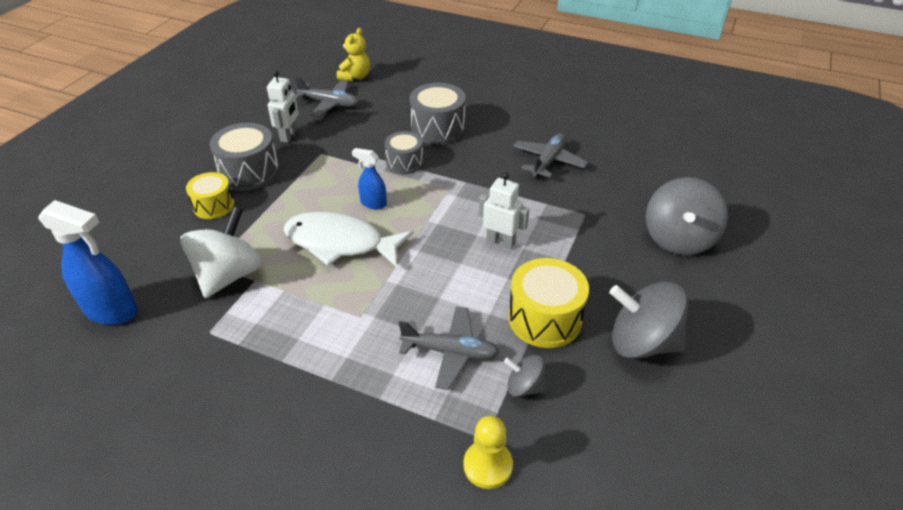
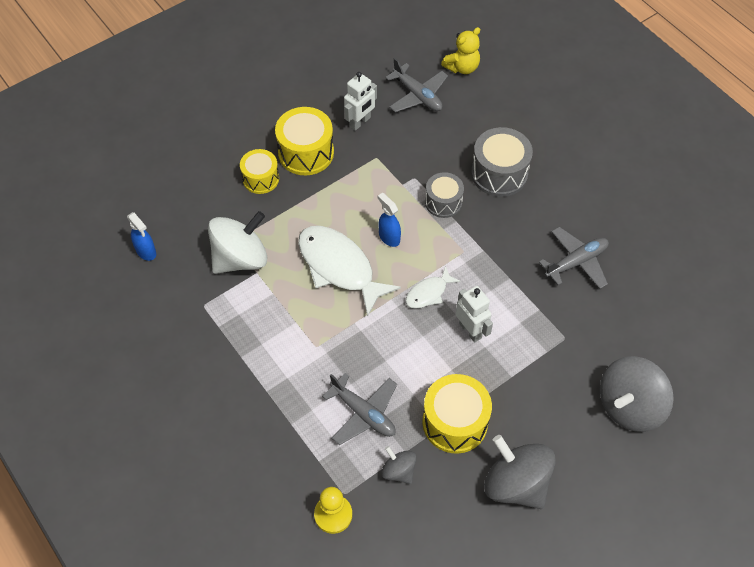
camera: 30 degrees right, 15 degrees up
(112, 311) = (146, 252): blue spray bottle -> blue spray bottle, size x0.56
(249, 172) = (306, 153): grey drum -> yellow drum
(441, 229) = (428, 293): none -> white fish

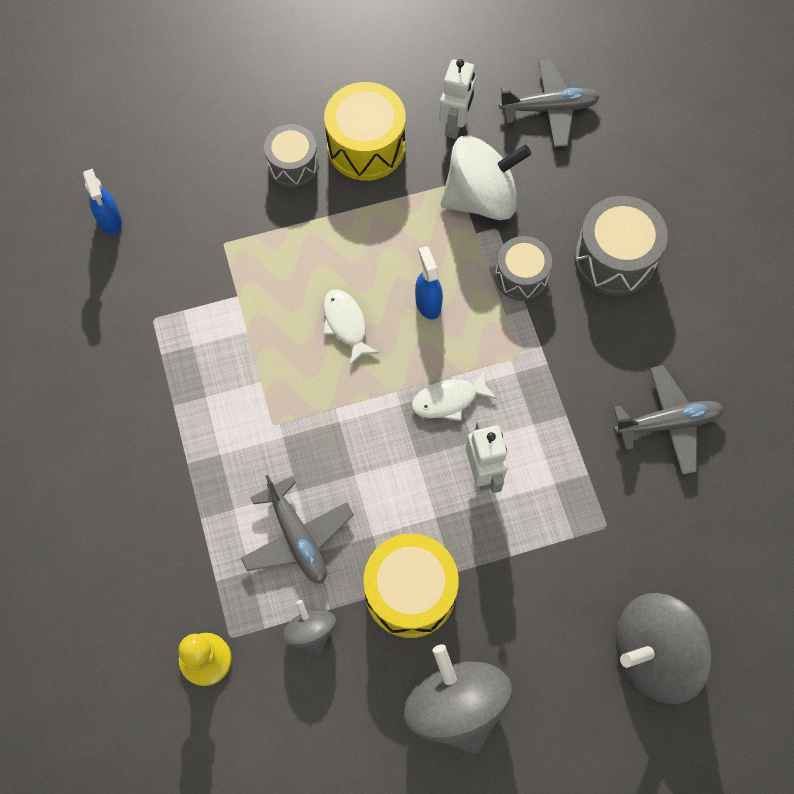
camera: 20 degrees right, 10 degrees up
(240, 258) = (224, 269): white spinning top -> white spinning top (481, 198)
(261, 179) = (293, 165): yellow drum -> grey drum
(339, 267) = (346, 324): white fish -> white fish, size x0.51
(360, 122) = (455, 124): white robot -> white robot turned 45 degrees counterclockwise
(417, 95) = (549, 109): grey plane -> grey plane turned 75 degrees counterclockwise
(462, 67) = (627, 85): yellow teddy bear -> none

